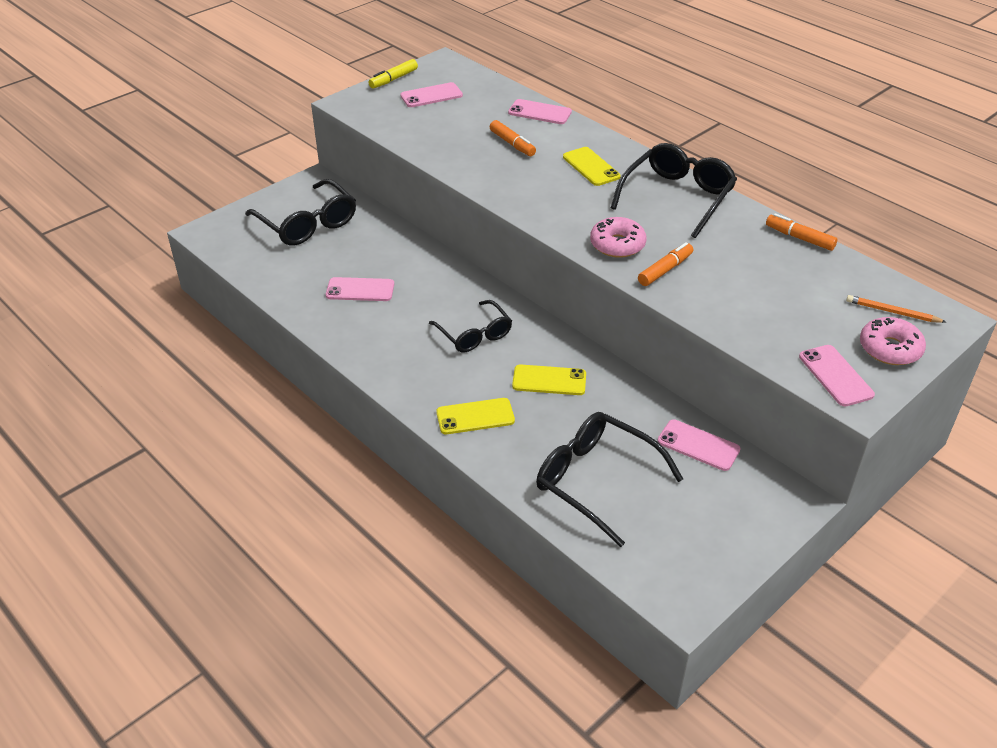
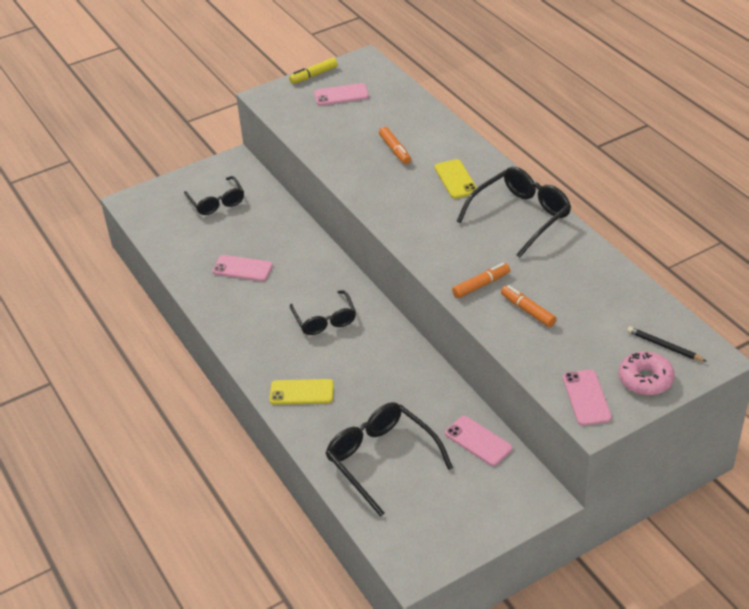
camera: 15 degrees right, 0 degrees up
(307, 224) = (216, 202): black glasses -> black glasses, size x0.66
(539, 112) = (431, 120): pink phone -> none
(549, 380) = (373, 368): yellow phone -> none
(617, 245) = (449, 257): pink donut -> none
(799, 238) = (613, 267): orange marker -> orange marker (528, 310)
(892, 312) = (664, 346): orange pencil -> black pencil

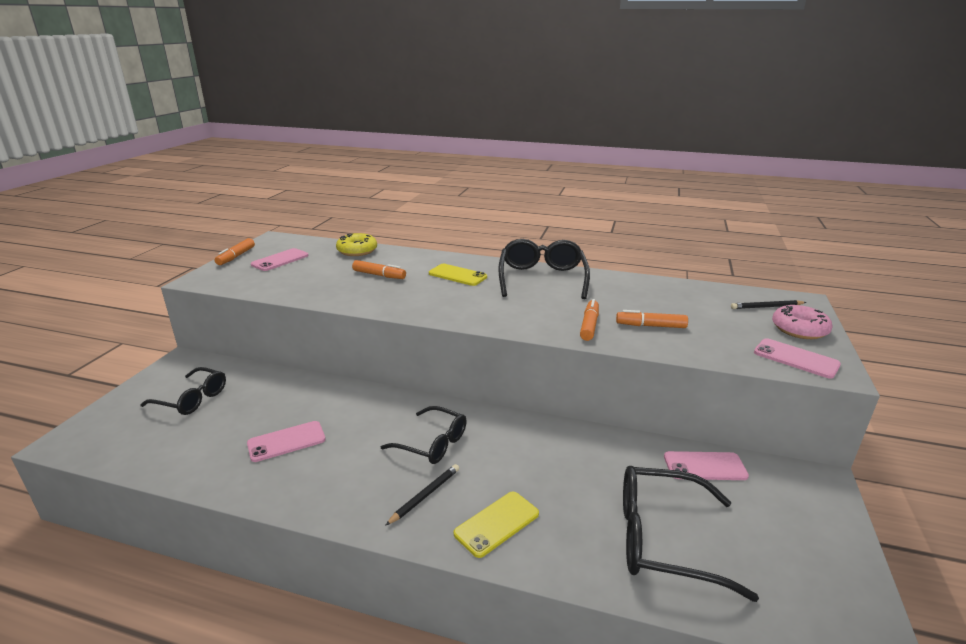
camera: 45 degrees left, 15 degrees down
(282, 352) = (425, 495): none -> black pencil
(313, 75) = (236, 257): yellow marker -> orange marker
(412, 108) = (357, 251): none -> yellow donut

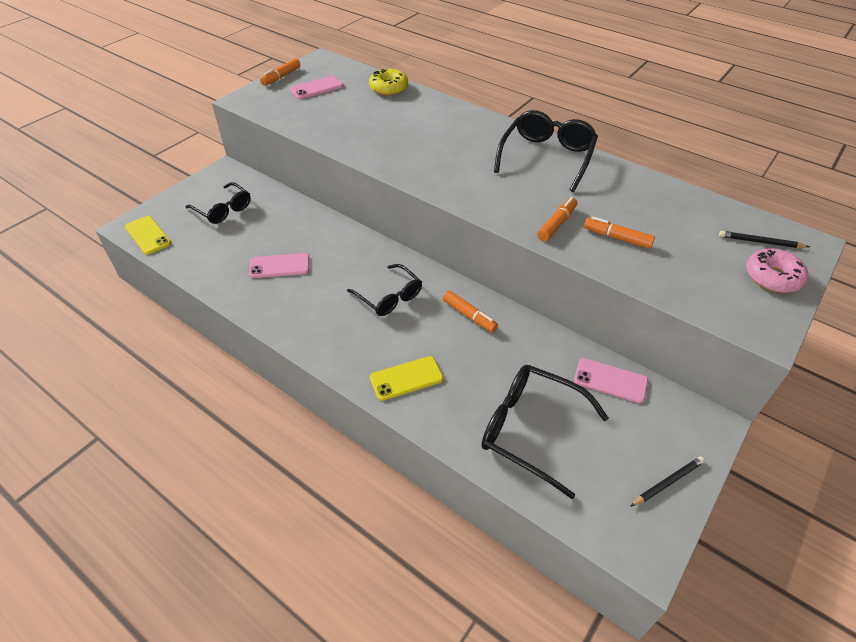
camera: 20 degrees right, 20 degrees up
(379, 275) = (395, 123): orange marker -> orange marker (469, 315)
(425, 495) = (363, 340): black pencil -> black pencil (668, 482)
(457, 275) = (466, 137): yellow phone -> yellow phone (148, 235)
(796, 358) = (737, 309): pink phone -> none

